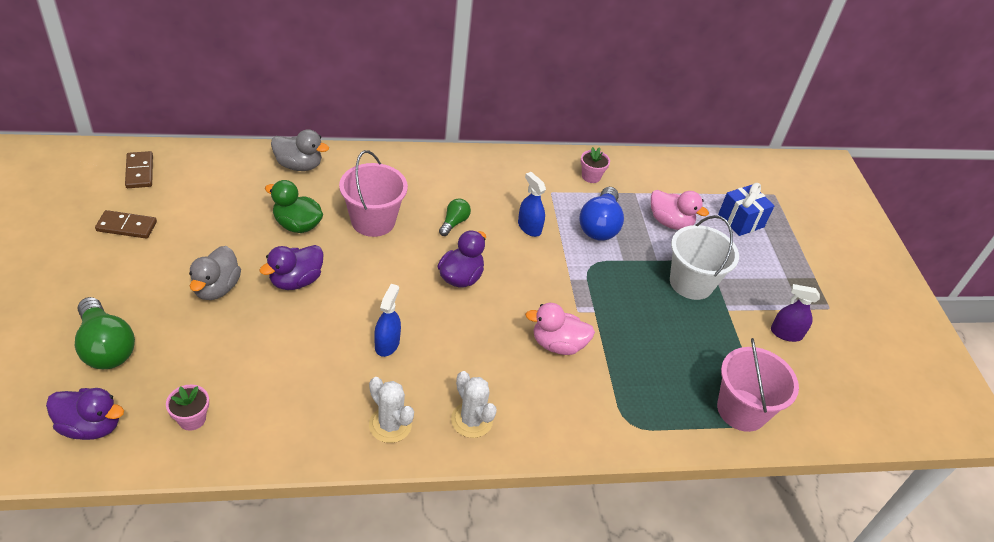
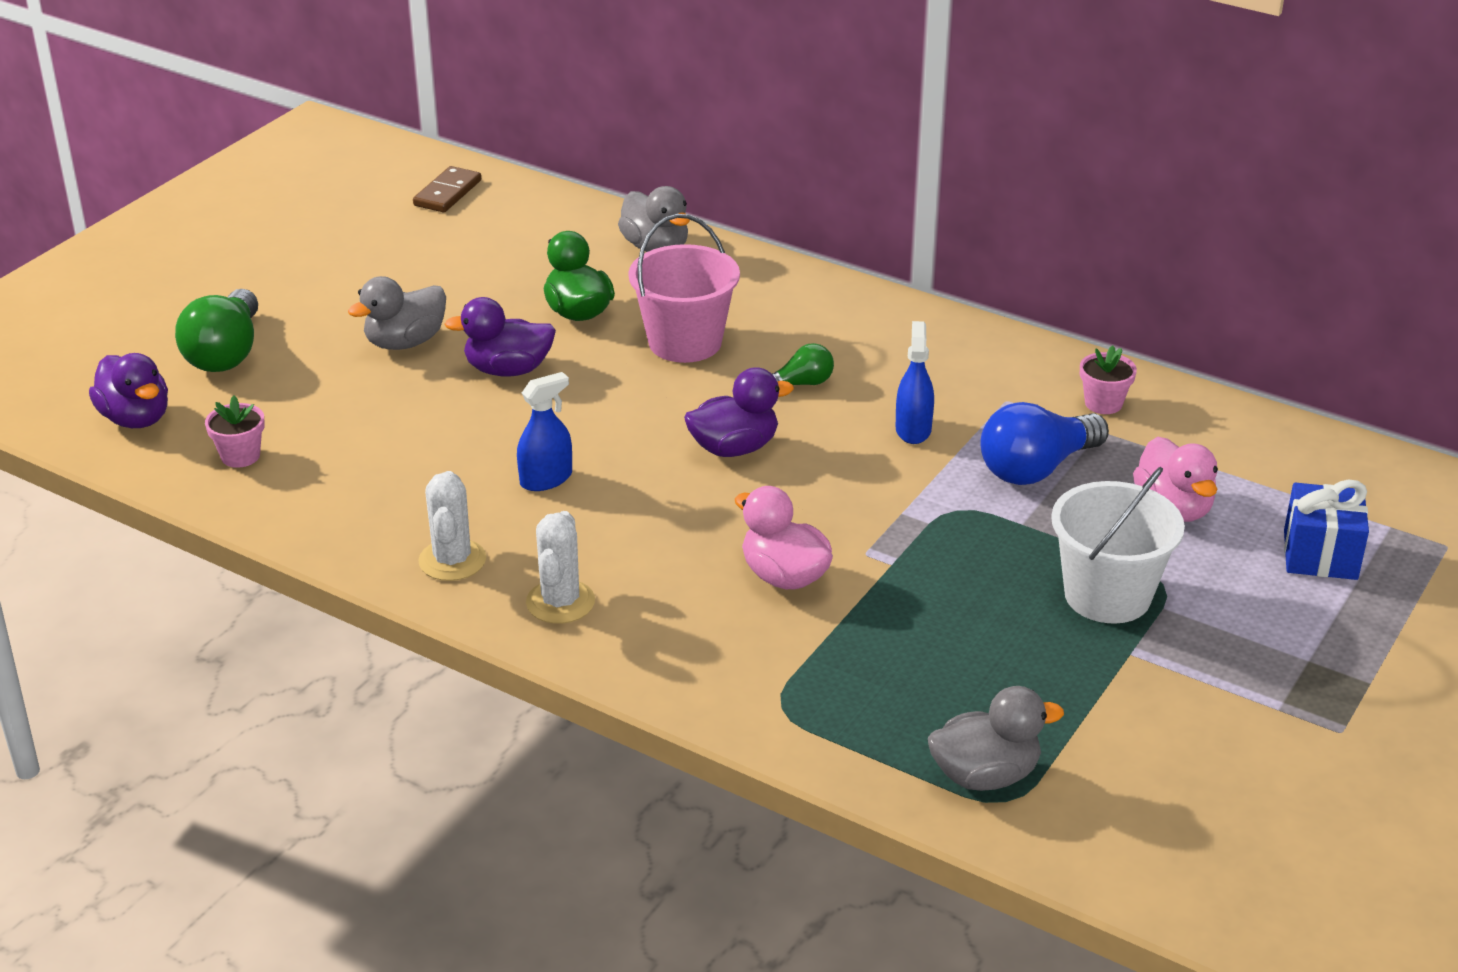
camera: 45 degrees right, 10 degrees down
(127, 226) = (372, 244): brown domino -> none
(741, 410) = (985, 775): pink bucket -> grey duck
(786, 333) = (1201, 725): purple spray bottle -> none

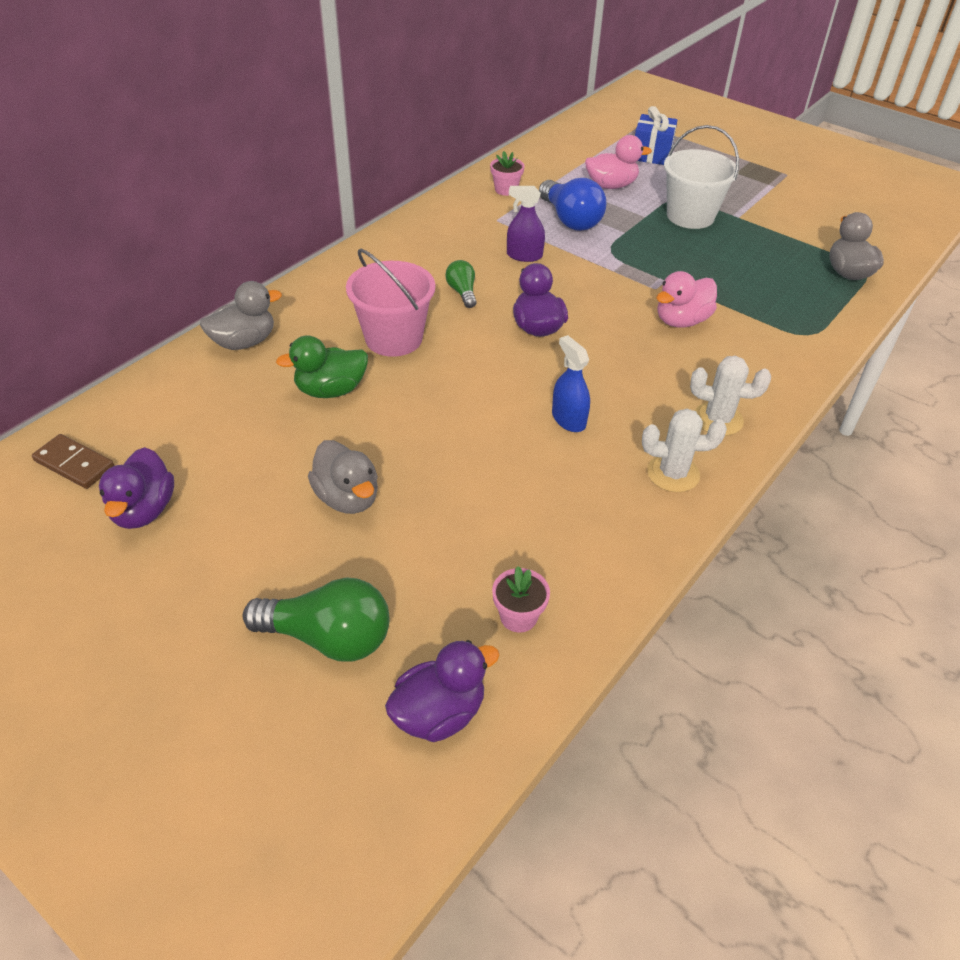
camera: 85 degrees left, 10 degrees up
(508, 370) = (410, 434): purple duck -> purple duck (144, 510)
(913, 430) = (524, 255): blue spray bottle -> purple spray bottle

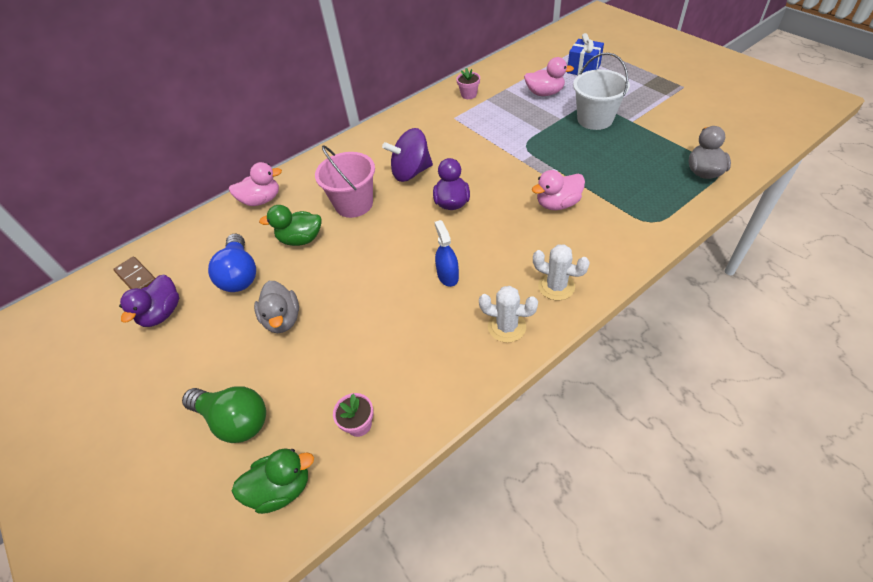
camera: 20 degrees right, 5 degrees up
(244, 342) = (261, 200): grey duck -> pink duck
(439, 713) = (281, 488): purple duck -> green duck
(462, 292) = (411, 172): green light bulb -> purple spinning top
(524, 255) = (463, 146): purple spray bottle -> none
(570, 220) = (505, 119): blue light bulb -> blue light bulb (240, 274)

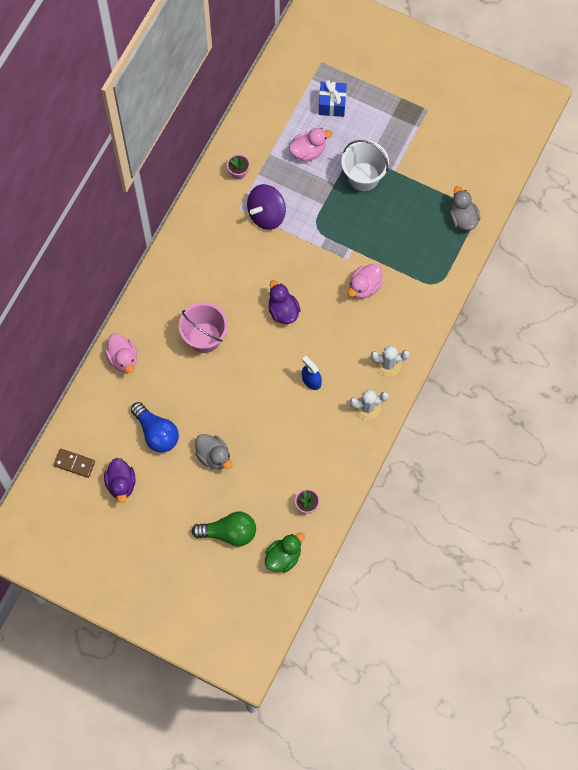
camera: 30 degrees left, 20 degrees up
(261, 200) = (123, 358): pink duck -> pink duck turned 105 degrees clockwise
(301, 239) = (183, 386): green duck -> none
(411, 172) = (234, 288): purple spinning top -> purple spinning top (266, 214)

